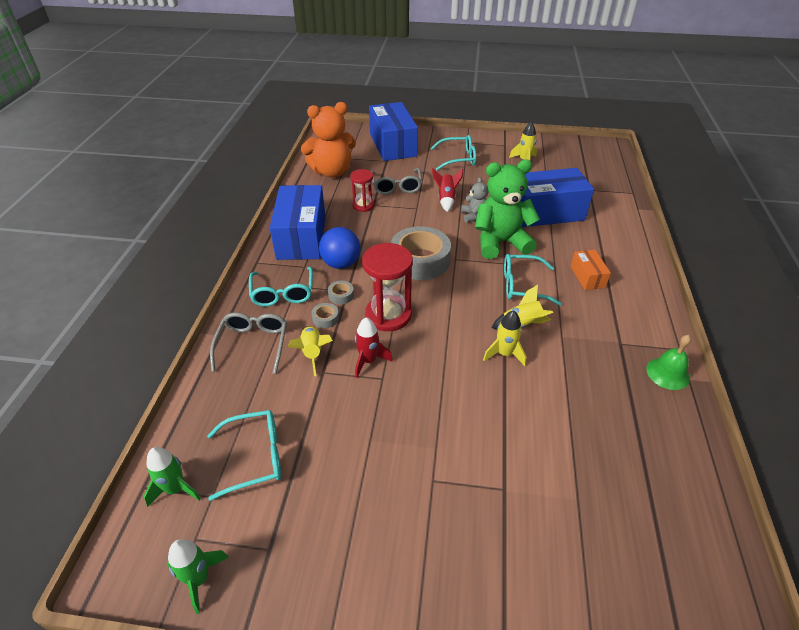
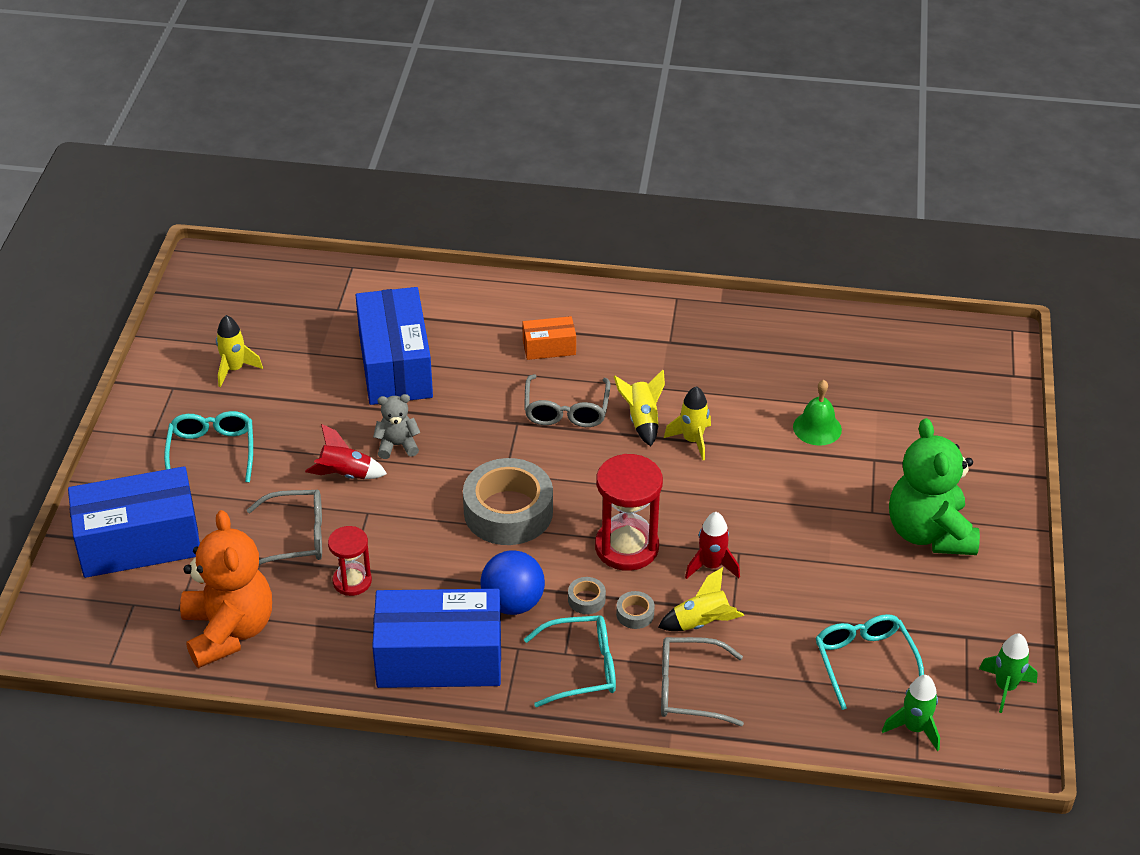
camera: 90 degrees left, 0 degrees up
(500, 242) = (469, 422): green teddy bear -> green teddy bear (929, 533)
(522, 285) = (566, 410): turquoise glasses -> grey glasses
(668, 373) = (713, 315): green bell -> green bell (817, 428)

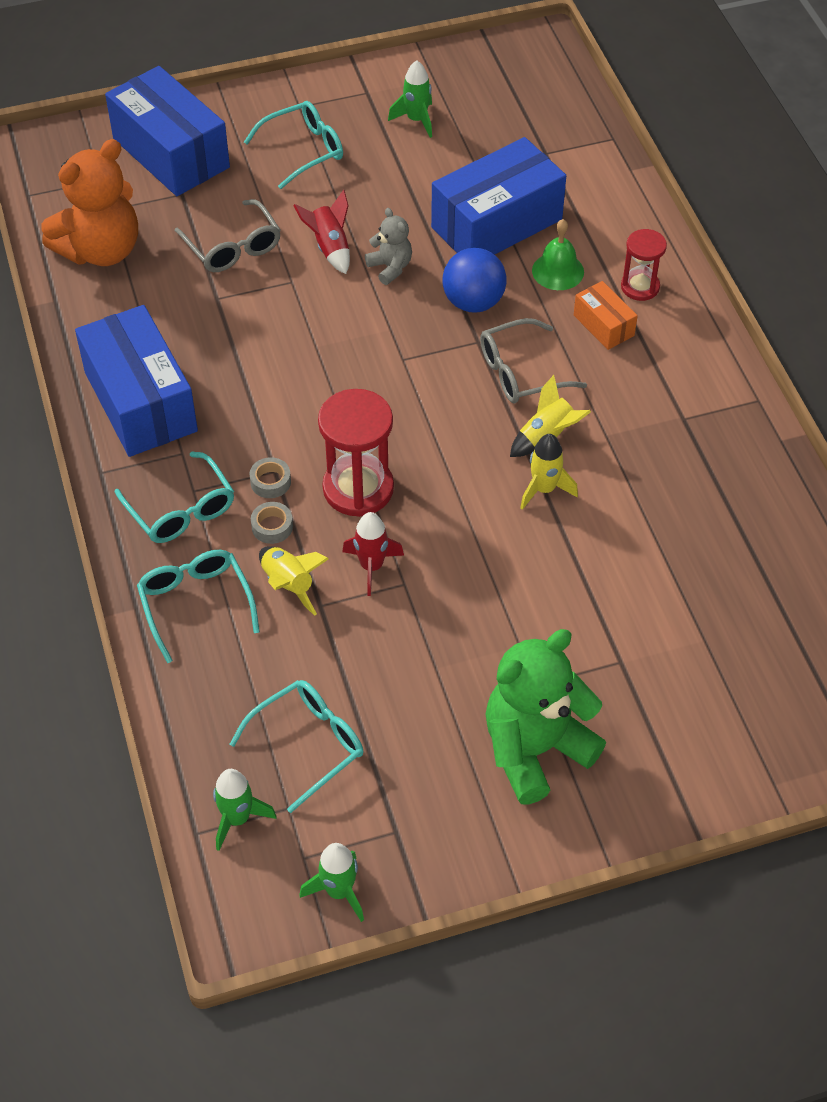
camera: 65 degrees right, 10 degrees up
(234, 369) = (416, 120): yellow rocket -> green rocket
(352, 581) = (201, 305): red hourglass -> red hourglass (640, 287)
(508, 512) = (352, 380): grey tape -> none
(513, 603) = (236, 428): blue ball -> blue ball (473, 302)
(689, 689) = (196, 604): grey glasses -> turquoise glasses
(817, 428) = (636, 593): green bell -> green bell (558, 271)

